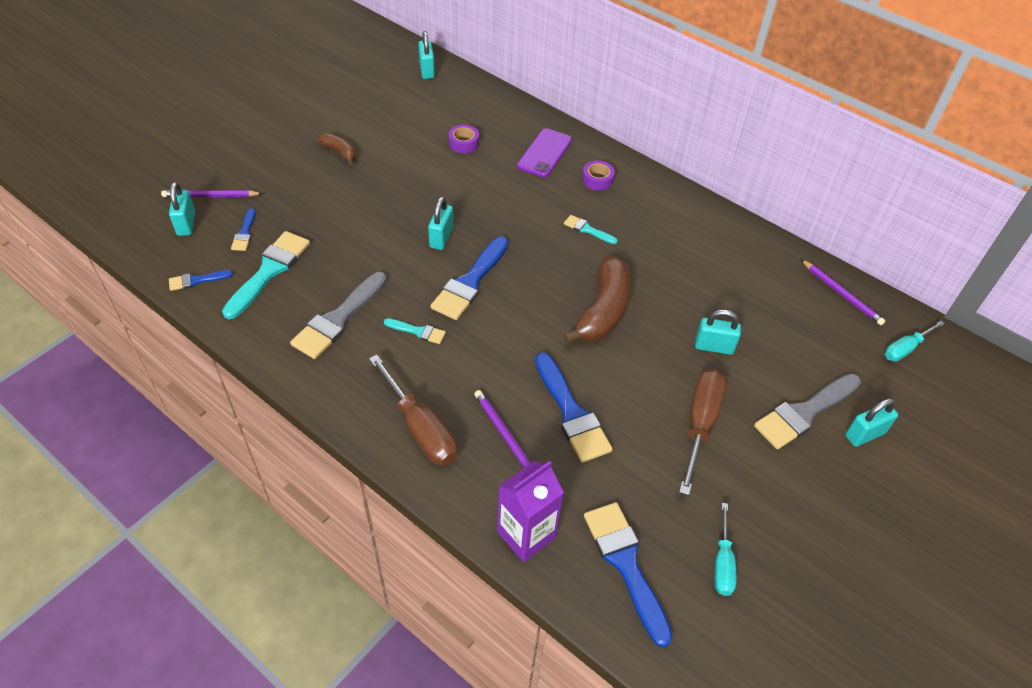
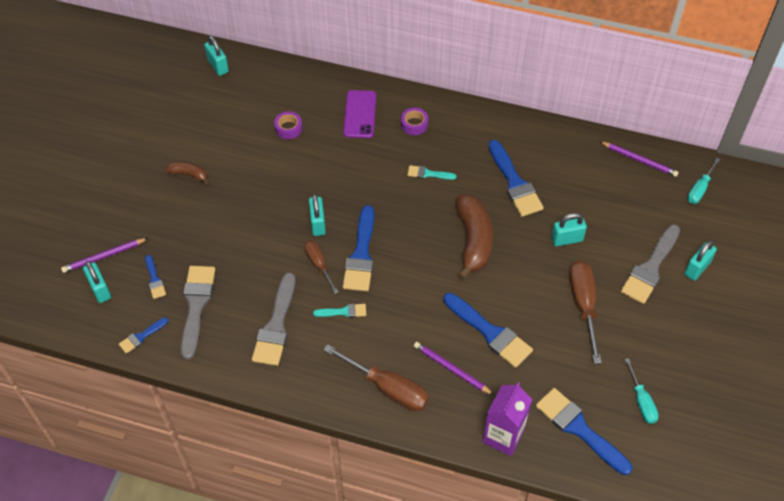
camera: 20 degrees left, 5 degrees up
(269, 271) = (196, 305): turquoise brush -> grey brush
(419, 277) = (319, 265): none -> brown screwdriver
(680, 269) = (514, 183): none -> blue brush

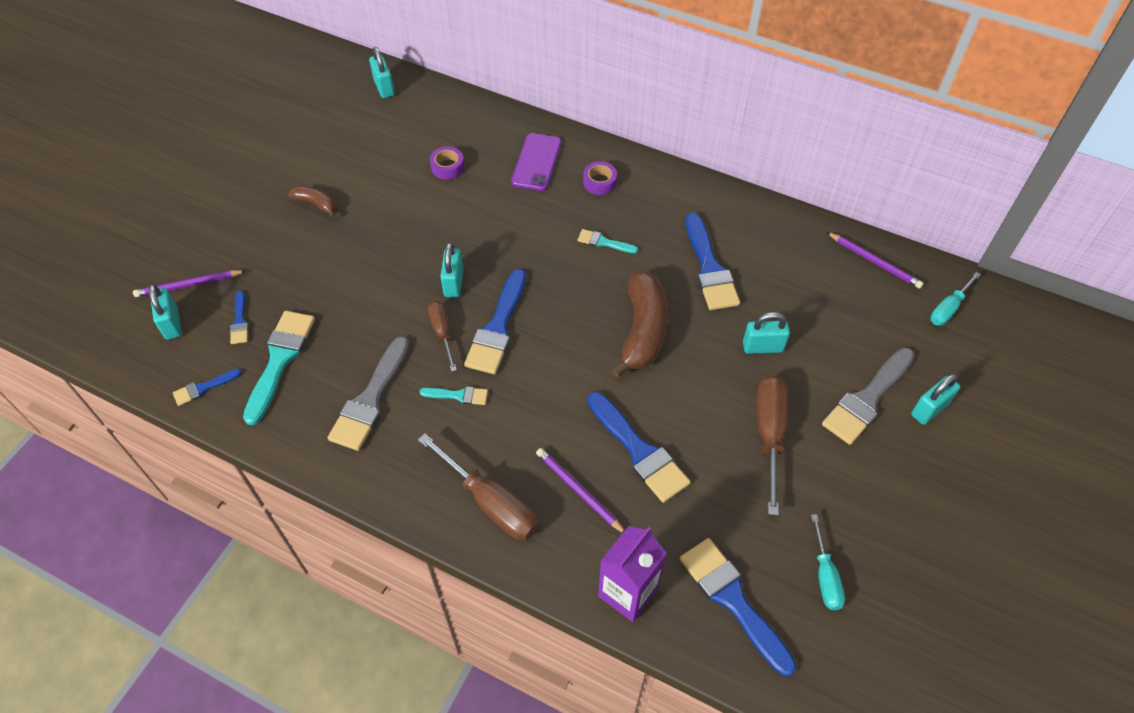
camera: 10 degrees right, 0 degrees up
(196, 305) = (280, 360): grey brush -> turquoise brush

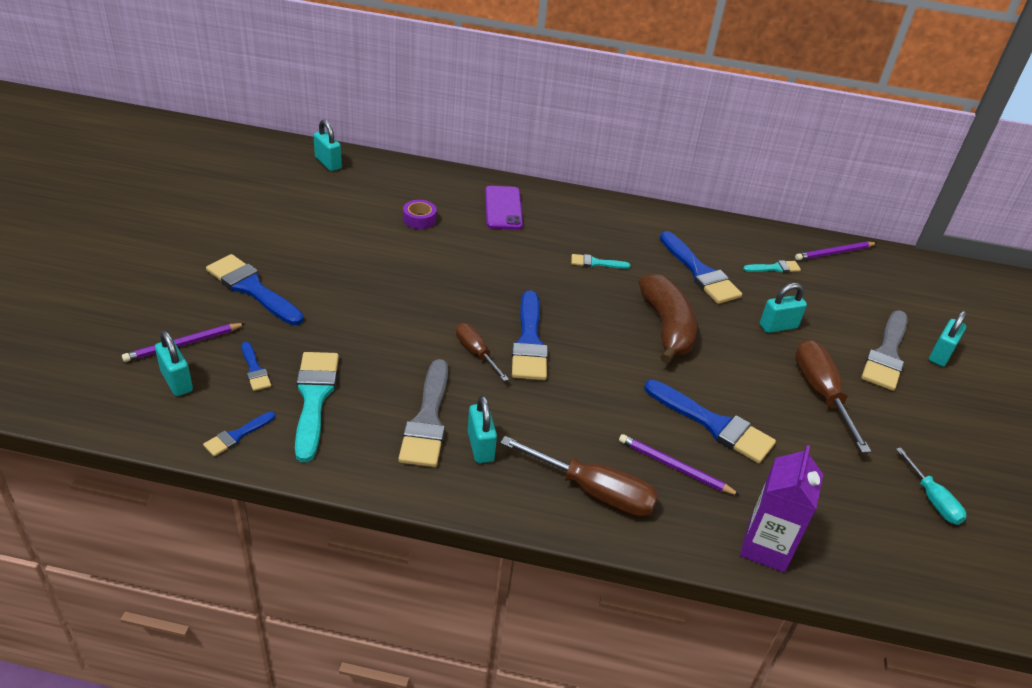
camera: 20 degrees left, 15 degrees down
(316, 204) = (297, 261): brown banana -> none
(453, 283) = (468, 310): turquoise padlock -> turquoise padlock (480, 446)
(458, 395) = (517, 403): turquoise brush -> turquoise brush (774, 268)
(599, 182) = (569, 218): purple tape -> none
(733, 600) = (864, 535): blue brush -> blue brush (252, 289)
(874, 262) = (834, 253): purple pencil -> purple pencil turned 135 degrees clockwise
(948, 308) = (911, 279): turquoise screwdriver -> none

